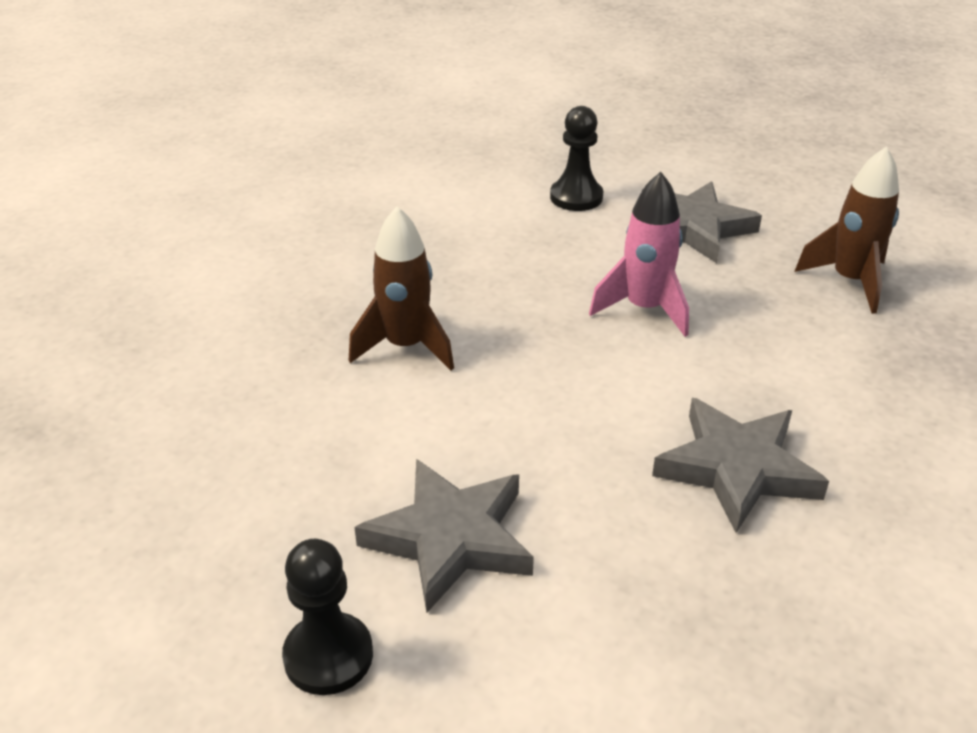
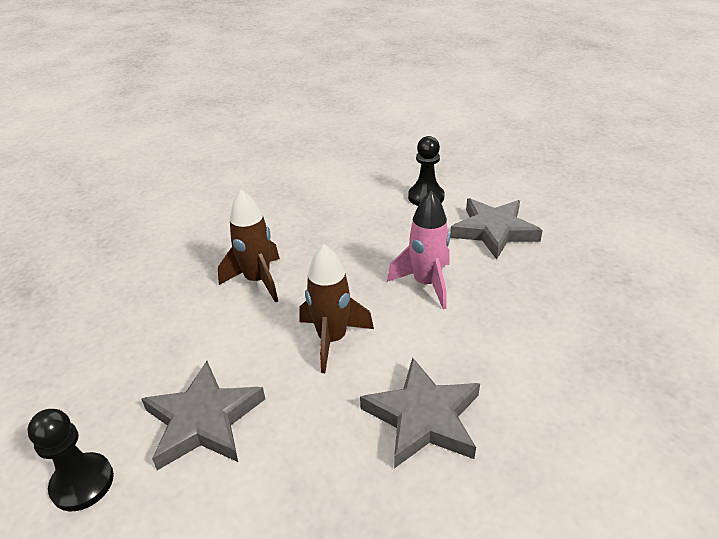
camera: 20 degrees right, 0 degrees up
(849, 281) = (589, 290): brown rocket -> brown rocket (332, 339)

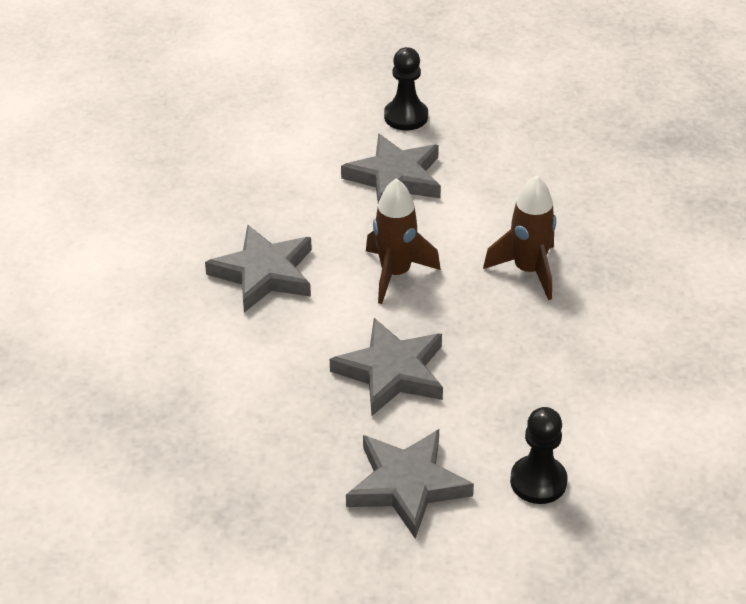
camera: 130 degrees right, 5 degrees up
(426, 283) = (391, 372): pink rocket -> grey star

